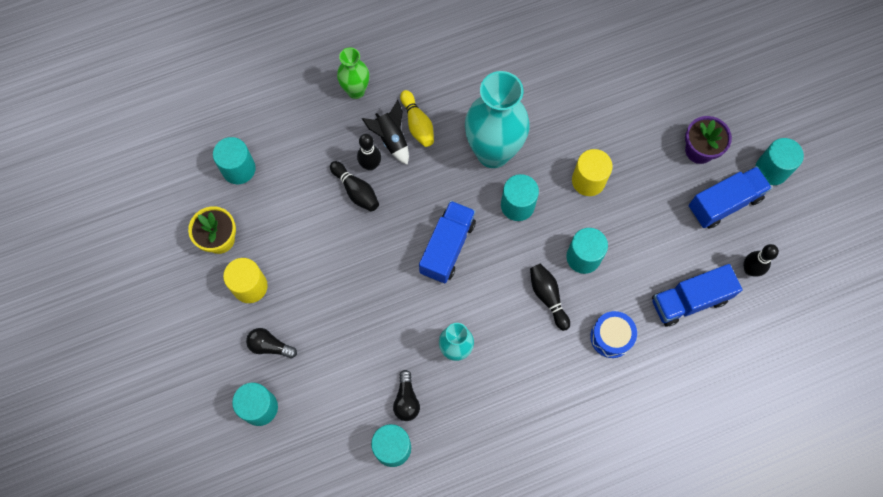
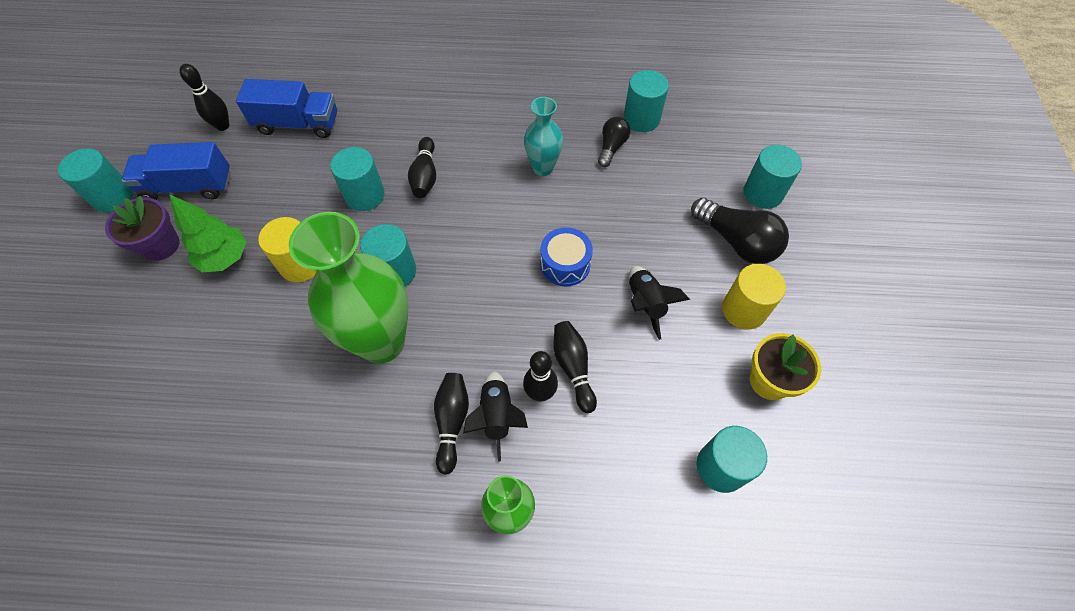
camera: 155 degrees left, 10 degrees down
(270, 346) = (736, 242): black light bulb -> black light bulb, size x1.69
(323, 260) = (645, 304): none -> black rocket
(417, 124) = (452, 422): yellow bowling pin -> black bowling pin
(447, 247) = (498, 260): blue truck -> none
(493, 152) = (382, 342): turquoise vase -> green vase
(611, 337) = (391, 124): blue drum -> blue drum (565, 264)
(645, 161) = (225, 258): none -> green tree

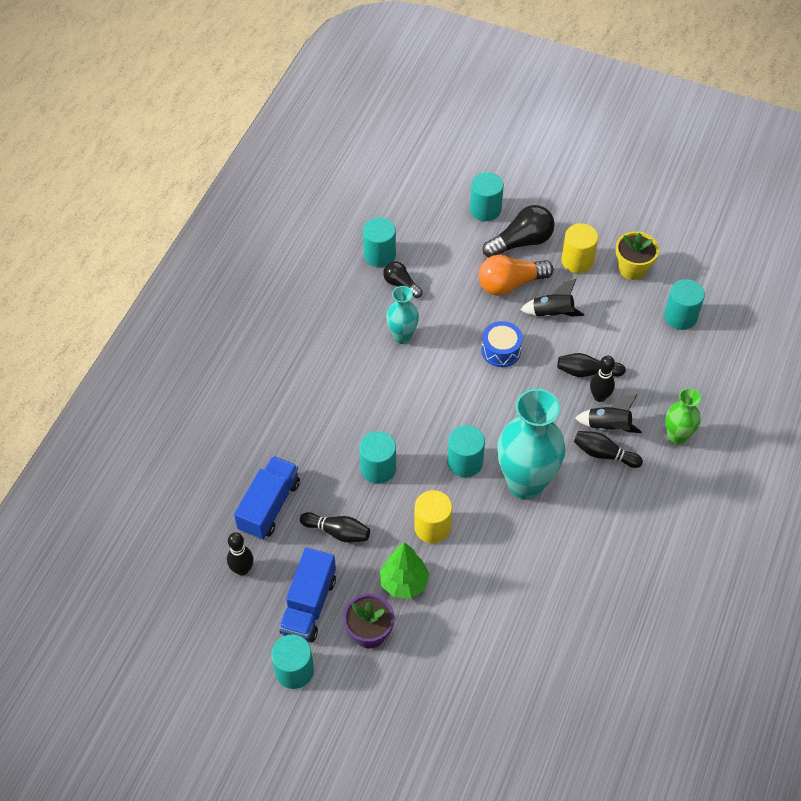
camera: 70 degrees left, 5 degrees down
(382, 342) = (525, 484): green vase -> turquoise vase
(425, 176) = (375, 420): black bowling pin -> black bowling pin (337, 532)
(667, 247) = (510, 284): none -> orange light bulb

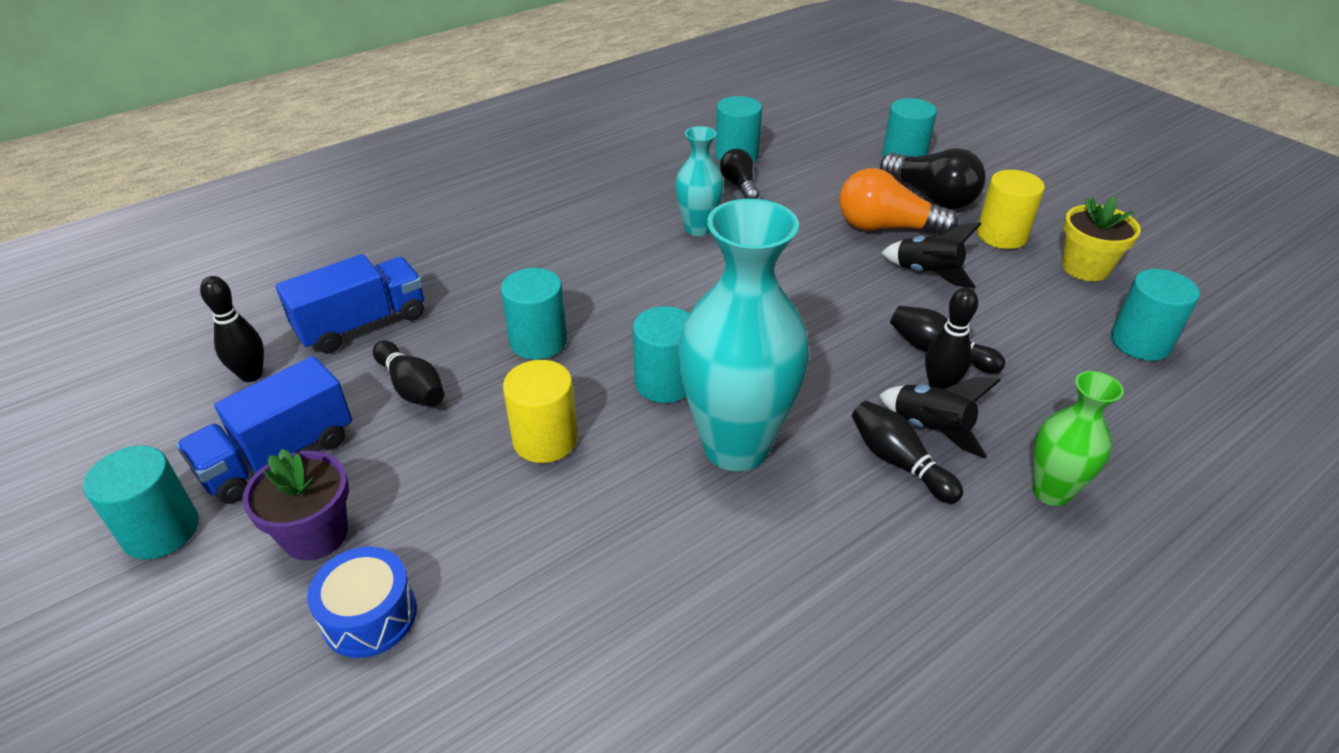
camera: 30 degrees right, 15 degrees down
(404, 583) = (434, 491): green tree -> none
(501, 350) = (821, 284): blue drum -> blue drum (370, 616)
(521, 242) = (931, 197): black light bulb -> black light bulb turned 45 degrees clockwise

